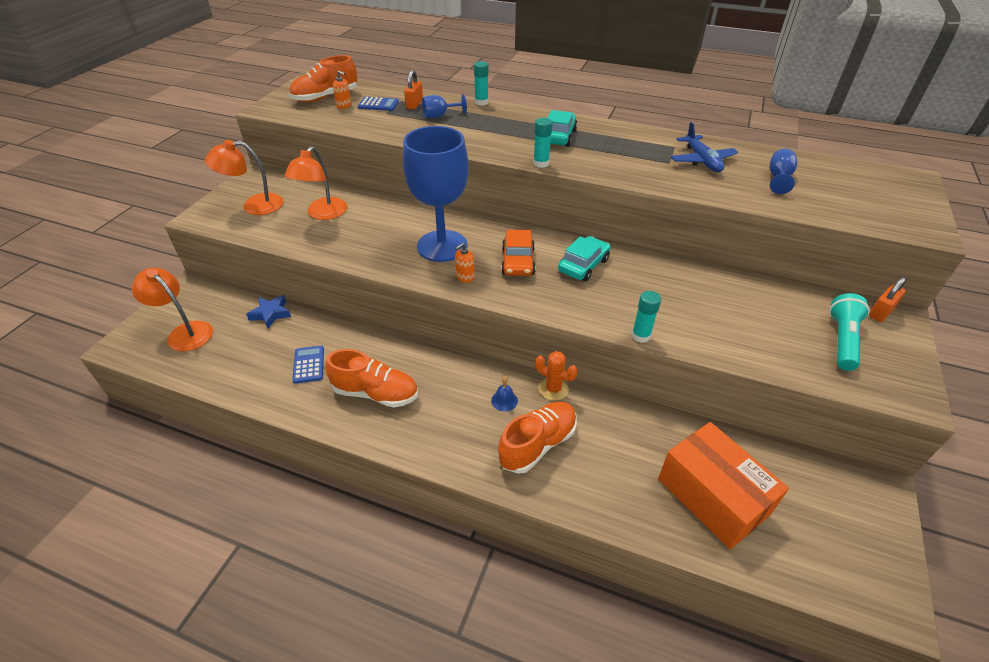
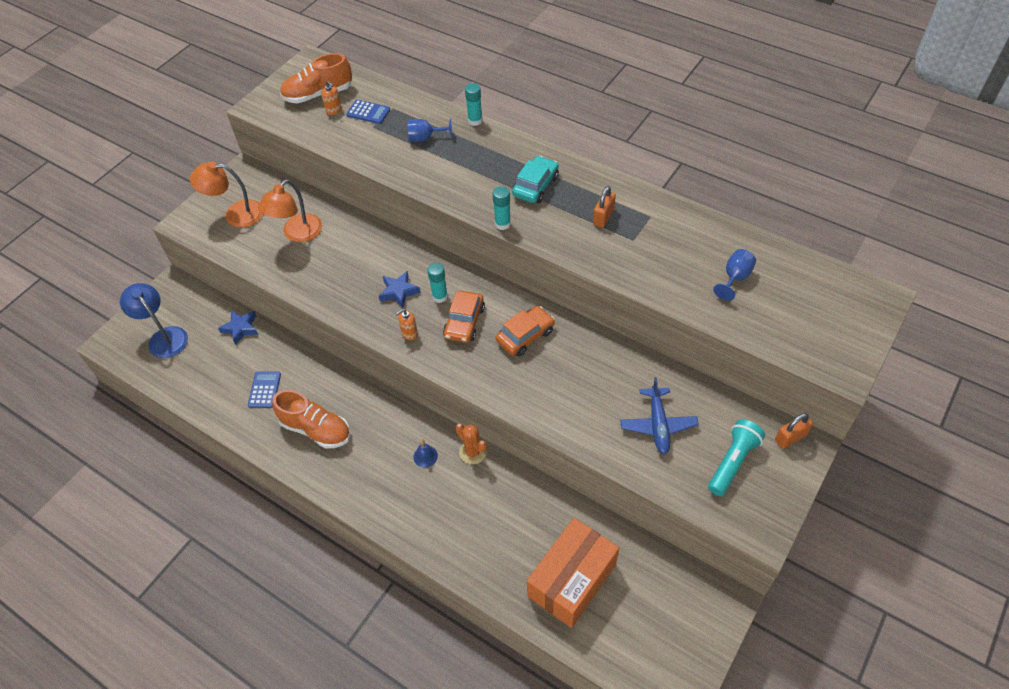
camera: 15 degrees right, 10 degrees up
(185, 332) = (164, 337): orange lamp -> blue lamp
(414, 104) = (405, 116): orange padlock -> orange padlock (603, 217)
(442, 246) = (399, 292): blue goblet -> blue star
(537, 444) = (440, 504): orange shoe -> none
(583, 265) = (525, 336): turquoise car -> orange car
(640, 336) = (546, 425): turquoise glue stick -> turquoise glue stick (440, 296)
(702, 161) = (668, 241): blue plane -> blue plane (658, 425)
(712, 496) = (572, 580): orange box -> orange box turned 60 degrees clockwise

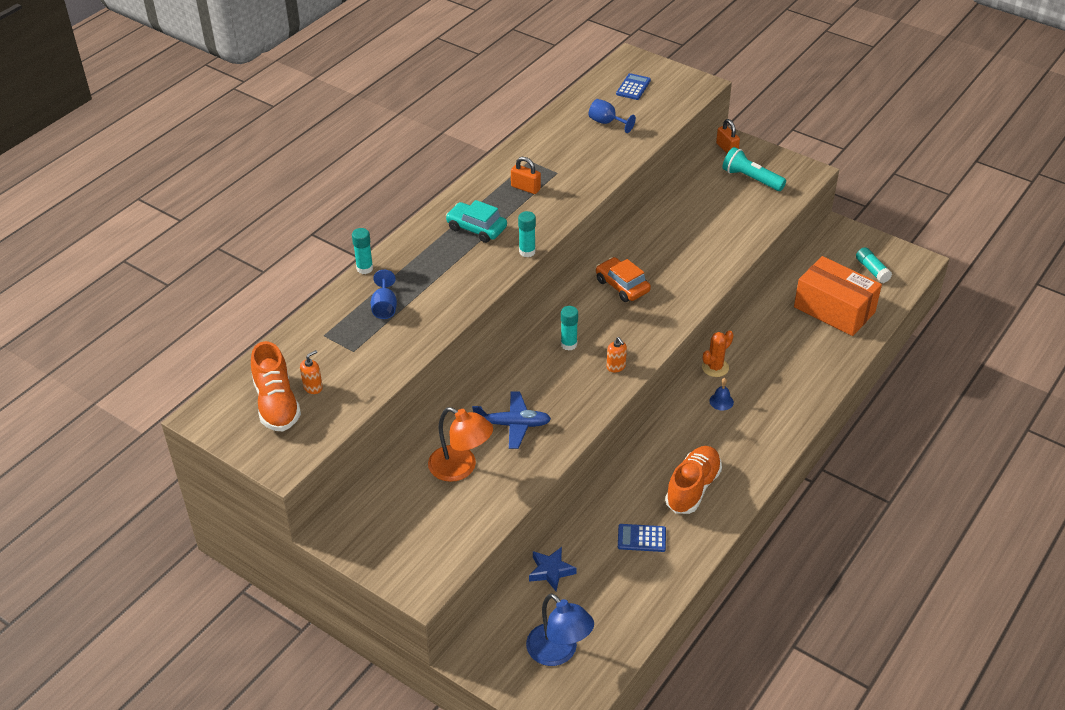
camera: 90 degrees left, 10 degrees down
(164, 337) = (558, 652): blue lamp -> blue lamp turned 90 degrees counterclockwise
(236, 214) = (416, 533): orange lamp -> none
(368, 112) = (325, 356): blue calculator -> blue calculator (633, 87)
(399, 292) = (559, 376): blue star -> none
(464, 322) = (603, 327): orange car -> none
(650, 634) = (872, 270): none -> turquoise glue stick
(658, 425) = (718, 213): blue plane -> blue plane (513, 425)

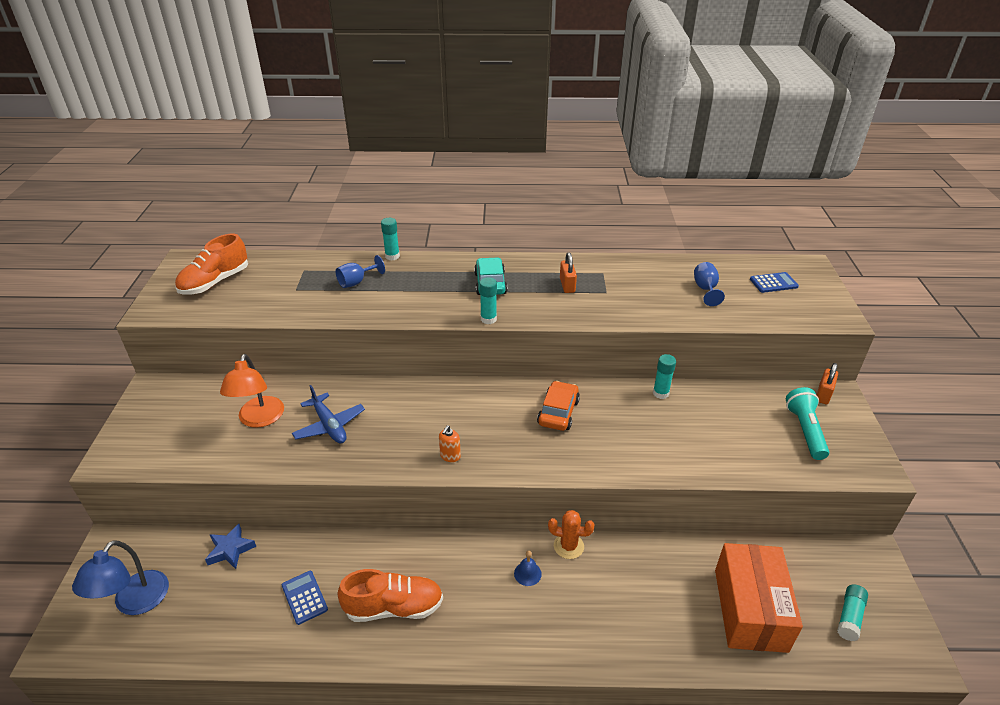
camera: 55 degrees right, 5 degrees down
(313, 387) = (243, 289): orange soap dispenser -> none
(569, 344) = (453, 414): turquoise glue stick -> turquoise glue stick (660, 393)

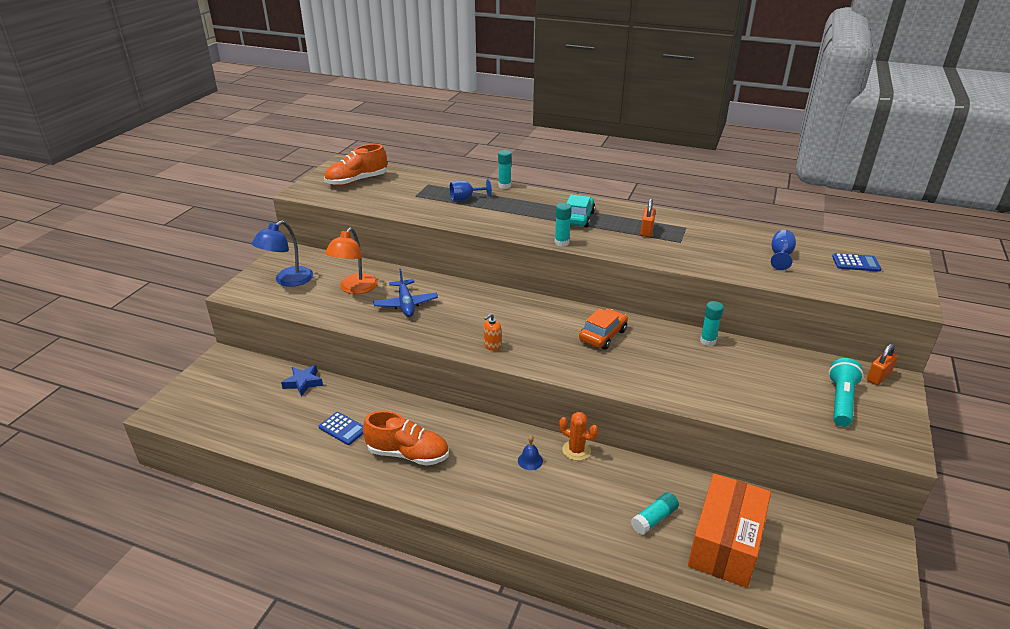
camera: 20 degrees right, 5 degrees down
(135, 602) = (222, 399): blue lamp -> blue lamp (288, 280)
(304, 597) = (343, 429): blue calculator -> blue calculator turned 135 degrees clockwise
(849, 617) = (827, 579): turquoise glue stick -> turquoise glue stick (654, 519)

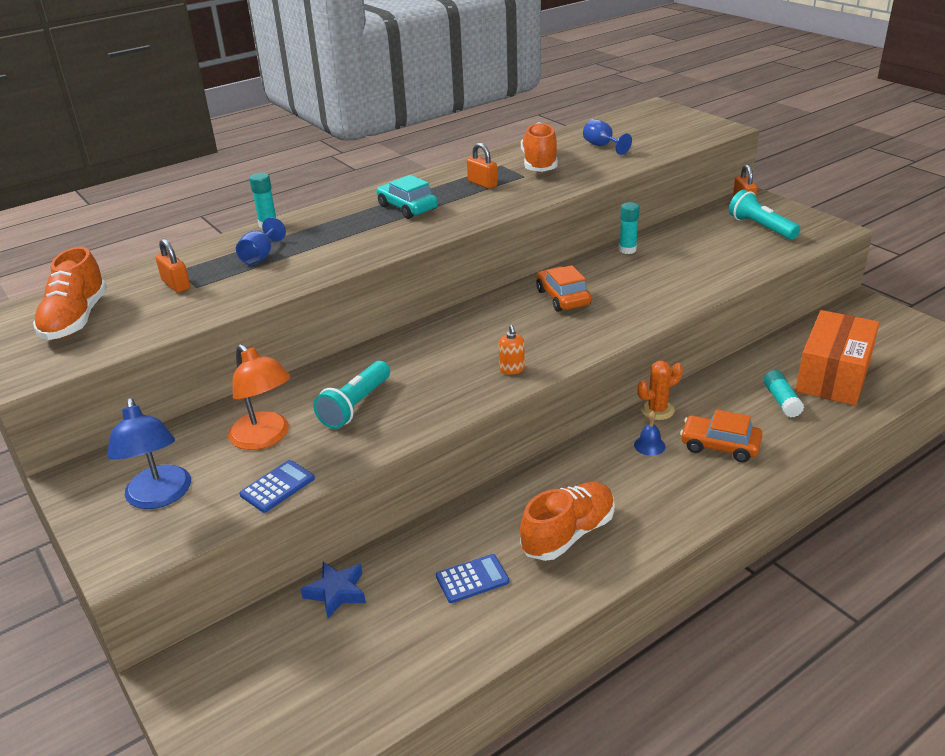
camera: 55 degrees left, 0 degrees up
(406, 304) = (355, 405): blue plane -> turquoise flashlight
(412, 190) = (176, 285): none -> orange padlock
(561, 243) = (447, 231): turquoise glue stick -> none
(561, 499) = (719, 446): none -> orange car
(710, 241) = (539, 163): none -> orange shoe
(725, 544) = (833, 376): orange box -> orange box turned 60 degrees clockwise
(856, 263) = (647, 125): blue calculator -> blue calculator (277, 486)

